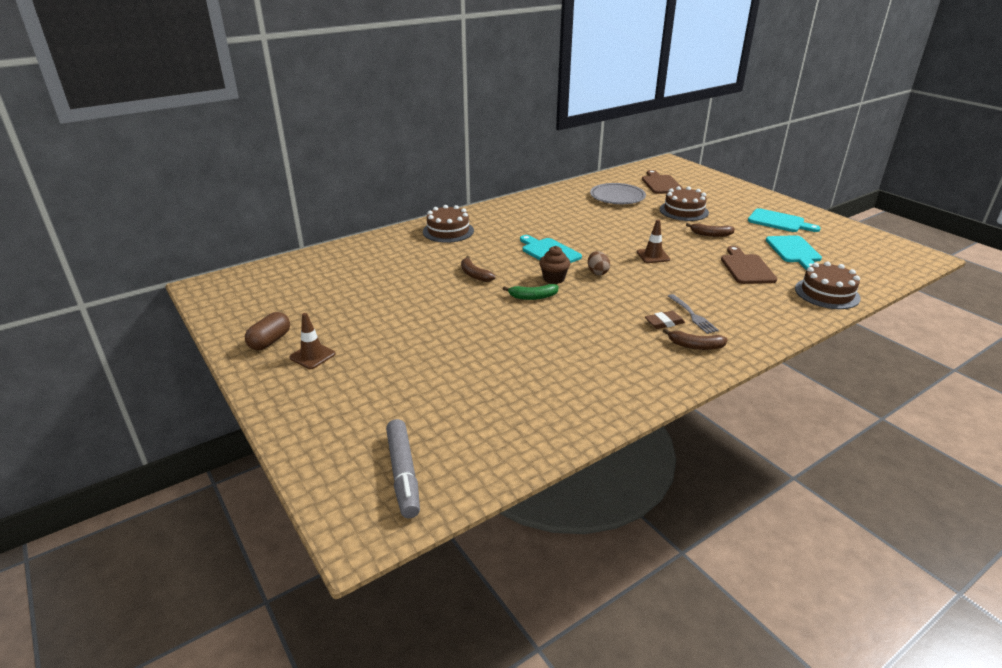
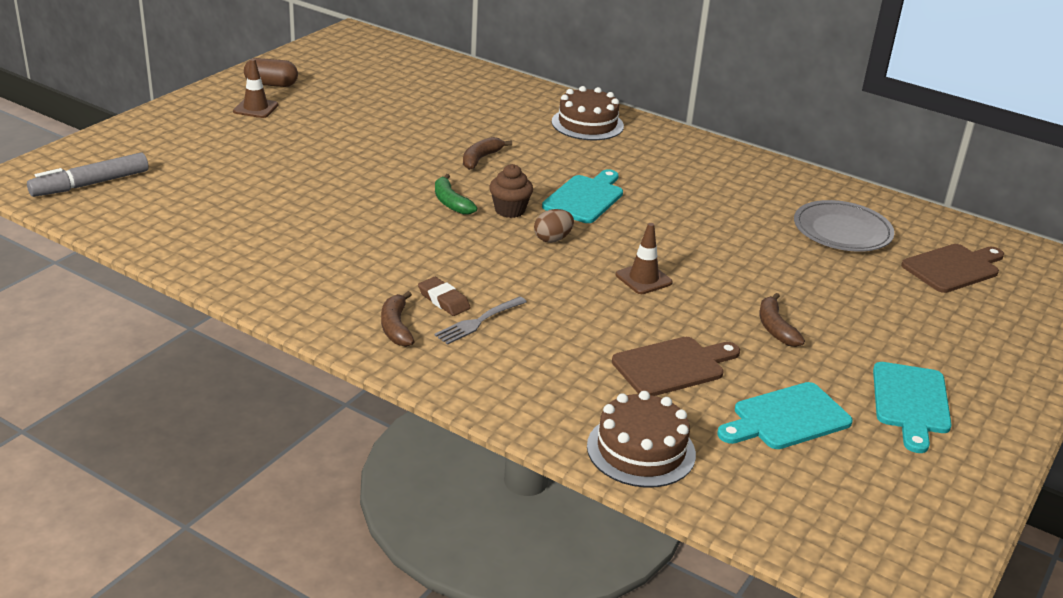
camera: 65 degrees right, 0 degrees up
(684, 211) = (851, 297): brown cake -> none

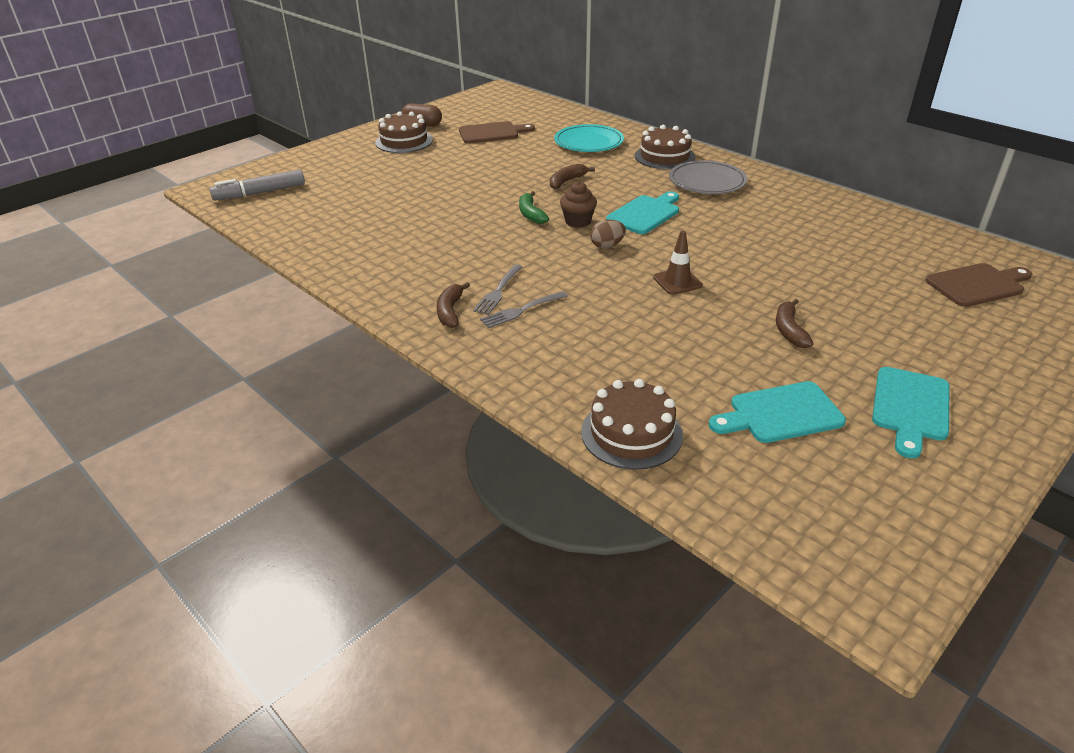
camera: 15 degrees right, 5 degrees up
(256, 108) = (404, 141): brown traffic cone -> brown cake
(444, 300) = (498, 291): brown eraser -> grey fork
(491, 107) = (588, 142): none -> turquoise plate
(672, 366) = (683, 358): brown cutting board -> brown cutting board (492, 133)
(842, 231) = (873, 248): grey plate -> grey plate (707, 182)

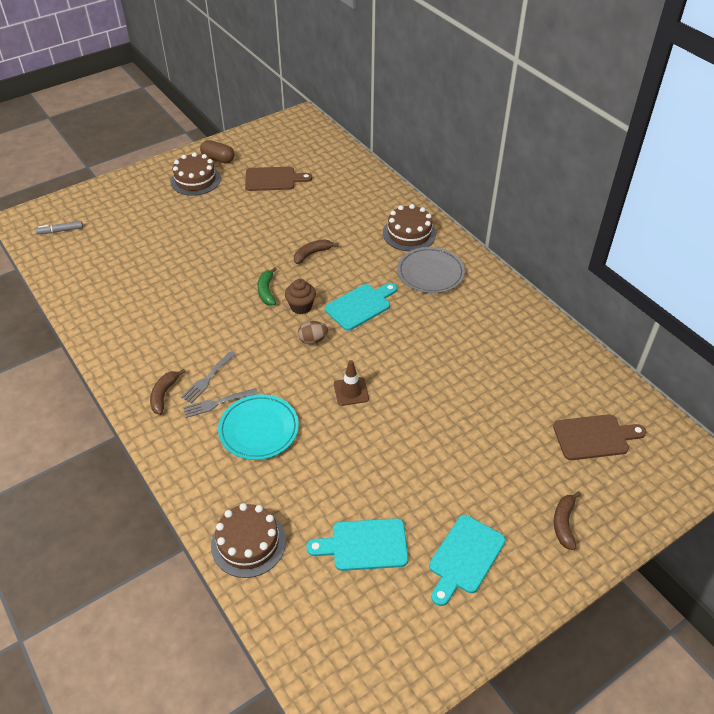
camera: 10 degrees right, 10 degrees up
(260, 193) = (60, 231): grey marker -> grey marker, size x0.60
(588, 142) = (351, 205): turquoise plate -> turquoise plate (259, 429)
(789, 330) = (413, 461): brown banana -> brown banana (564, 523)

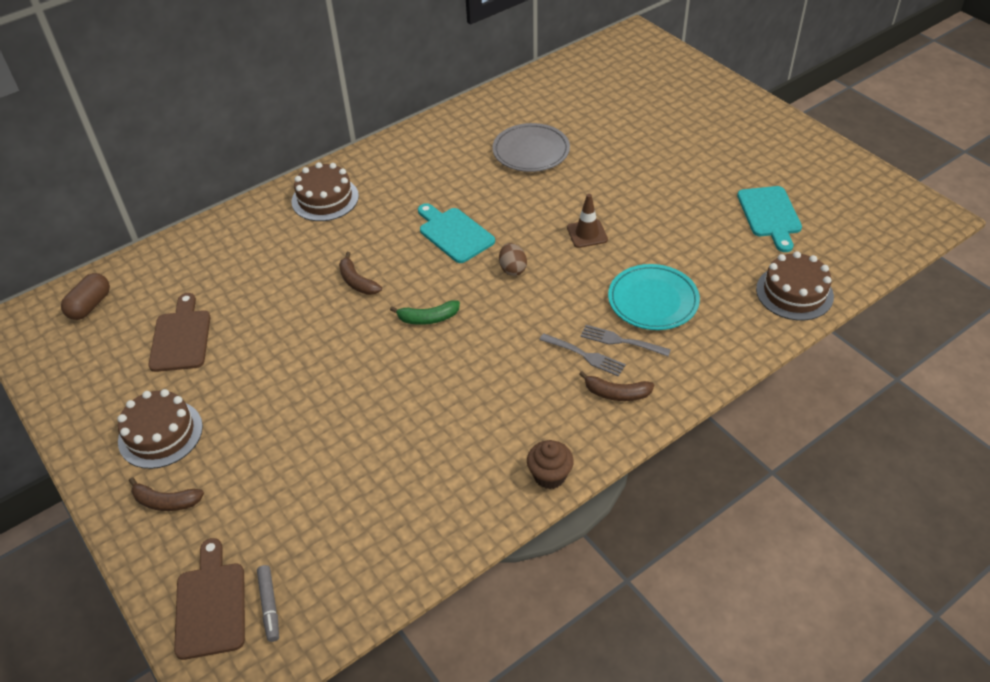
camera: 90 degrees left, 0 degrees up
(217, 403) = (621, 341): grey fork -> grey fork turned 135 degrees clockwise
(218, 159) = (108, 412): brown capsule -> brown capsule (90, 305)
(301, 307) = (456, 283): brown cupcake -> brown cupcake (549, 476)
(430, 273) = (398, 181): grey plate -> grey plate (531, 151)
(465, 557) = (762, 157): turquoise cutting board -> none
(564, 523) = (711, 105): brown banana -> brown banana (166, 501)
(594, 437) = (617, 85): brown cutting board -> brown cutting board (210, 605)

